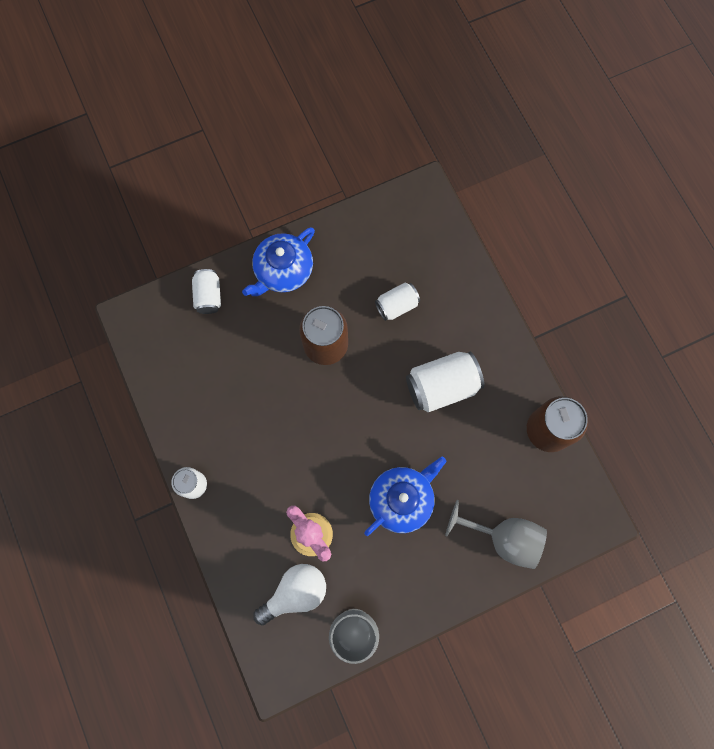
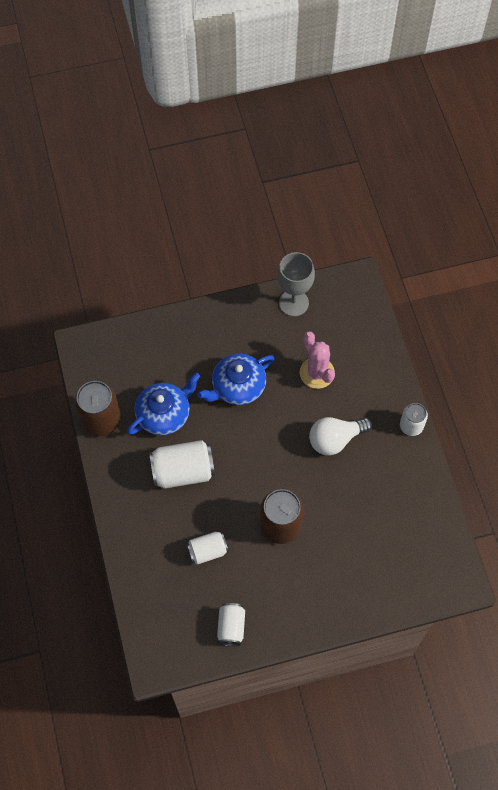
camera: 170 degrees left, 10 degrees down
(208, 296) = (384, 591): white can -> white can (231, 627)
(283, 270) = (310, 604): blue teapot -> blue teapot (164, 414)
(295, 593) = (336, 334): white light bulb -> white light bulb (335, 439)
(503, 538) = (162, 345): grey goblet -> none

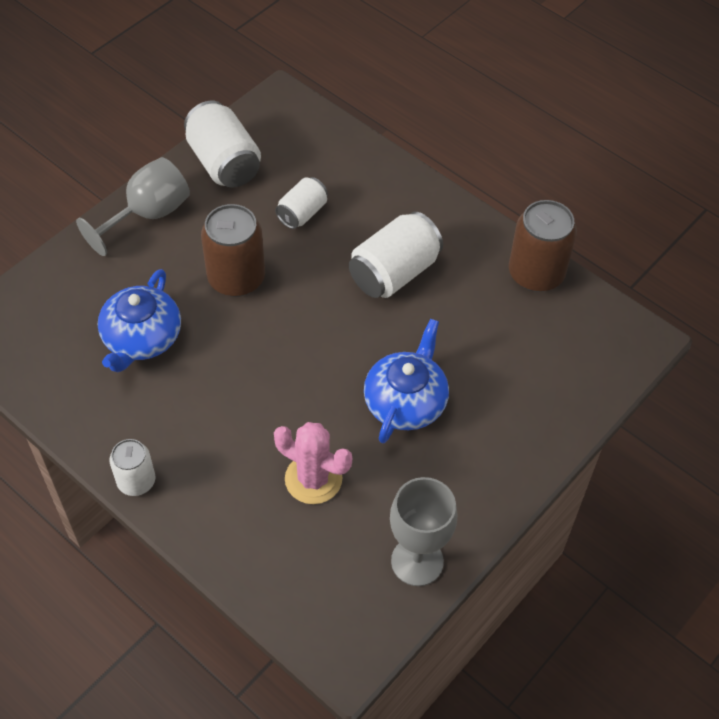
camera: 145 degrees right, 10 degrees down
(164, 414) = (469, 319): blue teapot -> blue teapot (141, 338)
(231, 627) = (224, 163): white can -> white can, size x1.66
(307, 612) = (148, 215): none -> grey goblet
(335, 439) = (231, 407): white light bulb -> none

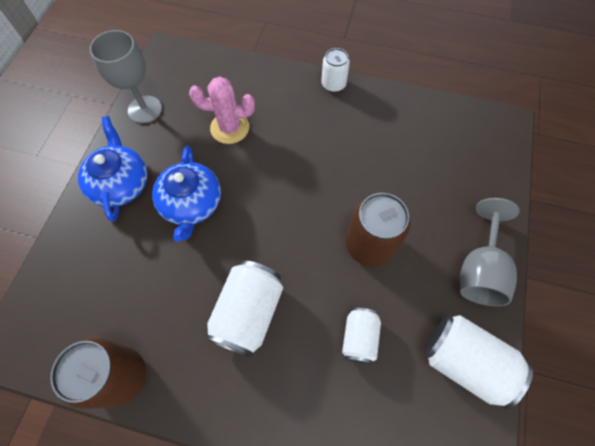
camera: 155 degrees right, 10 degrees up
(141, 338) = (399, 167): blue teapot -> blue teapot (121, 183)

